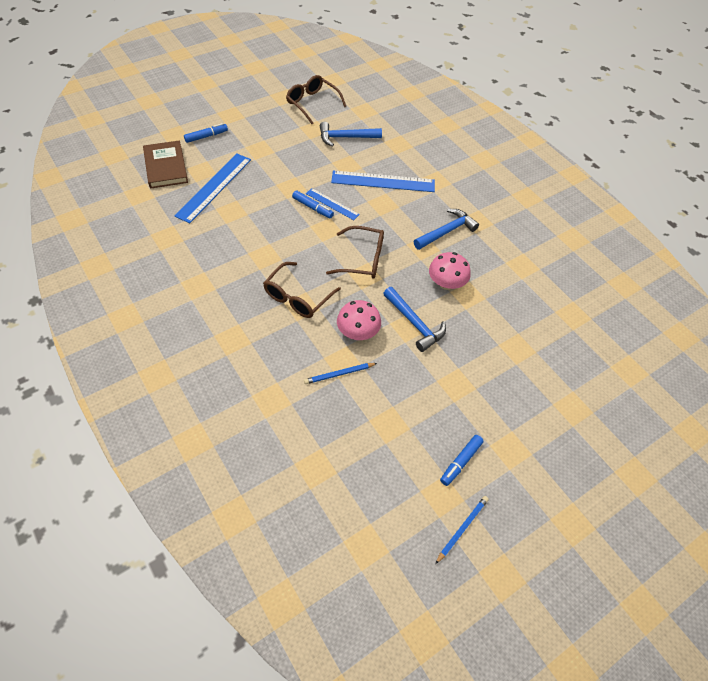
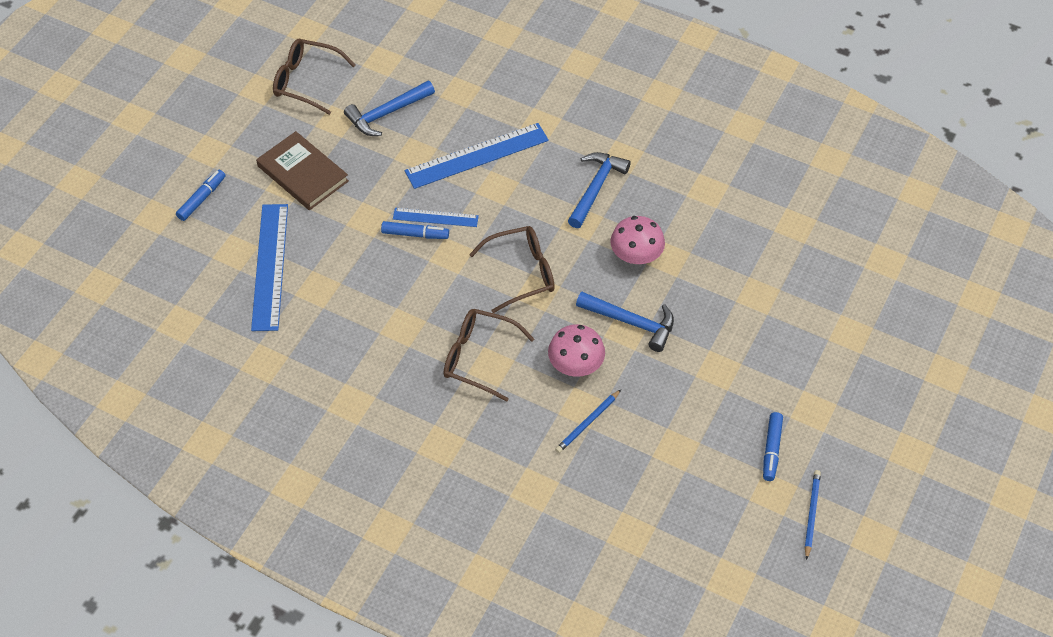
camera: 25 degrees left, 0 degrees up
(166, 167) = (183, 268): brown book -> brown book (303, 173)
(298, 297) = (479, 358): brown glasses -> brown glasses turned 105 degrees clockwise

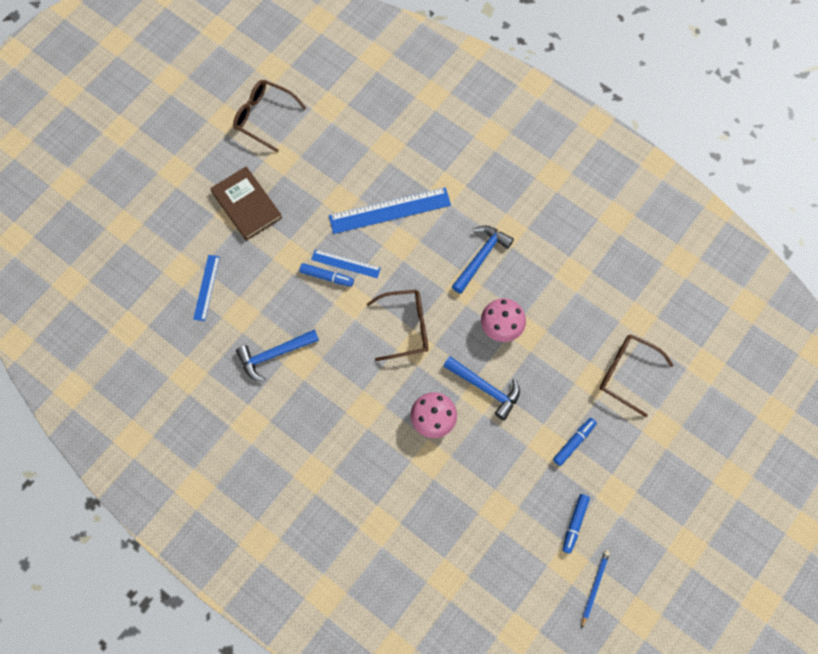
camera: 10 degrees right, 15 degrees up
(202, 199) = (163, 215): blue marker -> blue marker (574, 442)
(270, 266) = (206, 287): blue ruler -> blue ruler, size x0.56
(387, 113) = (324, 158): blue hammer -> blue hammer (274, 354)
(479, 358) = (357, 400): brown glasses -> brown glasses (627, 374)
(588, 423) = (432, 474): blue pencil -> none

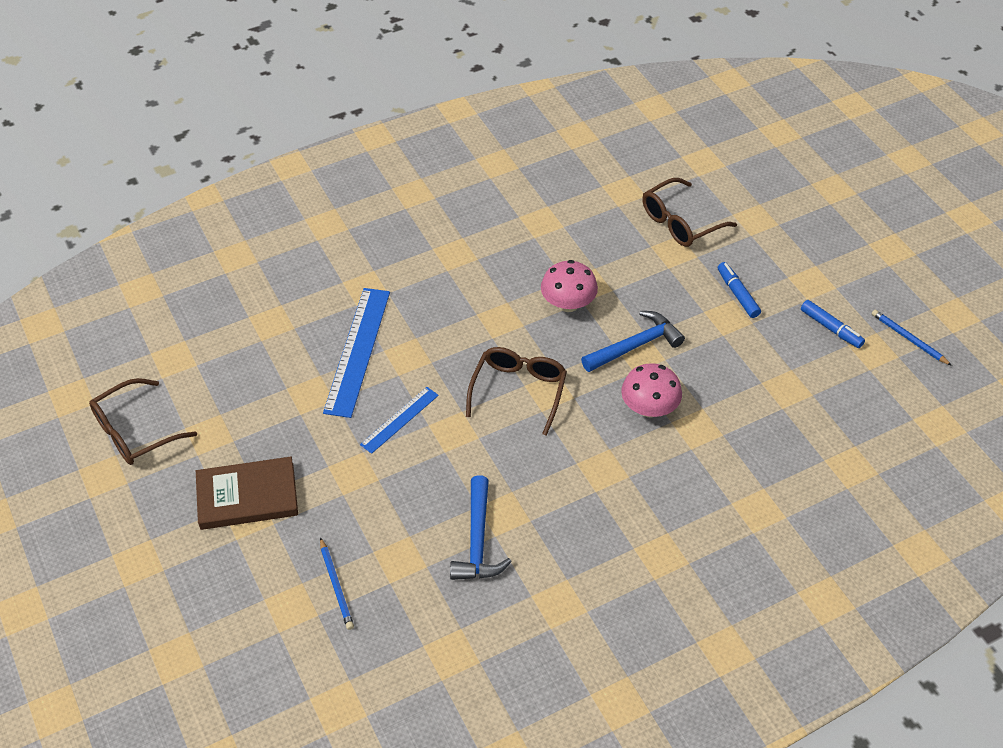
camera: 65 degrees left, 20 degrees down
(206, 287) = (336, 585): blue ruler -> blue pencil
(327, 277) = (405, 446): blue marker -> none
(481, 257) = (472, 289): blue hammer -> none

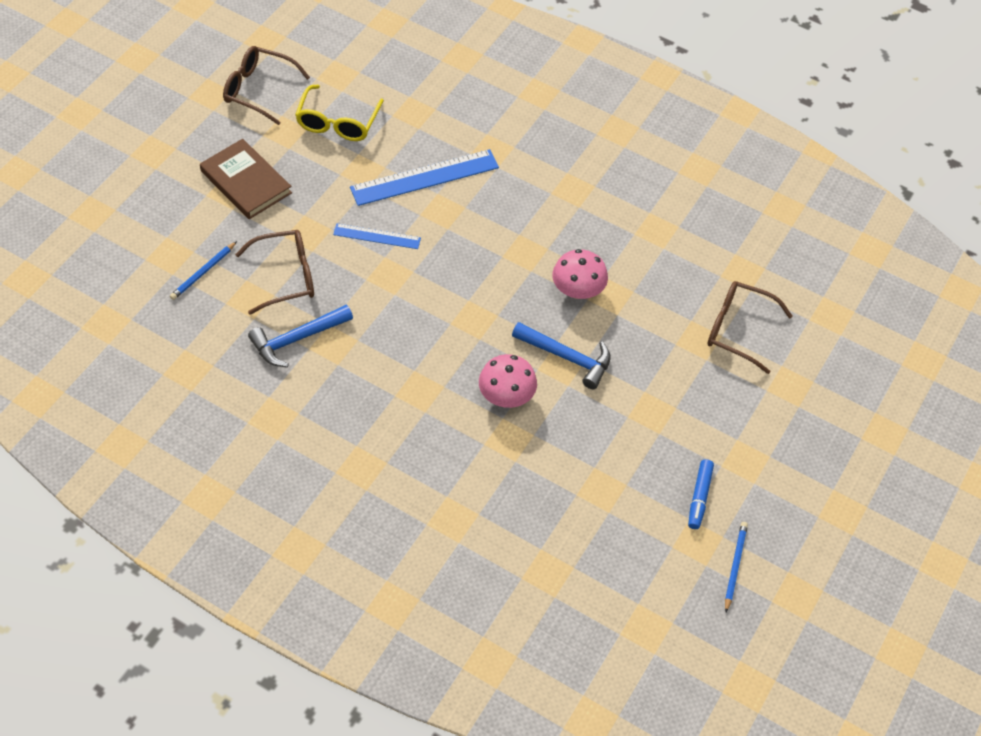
camera: 55 degrees right, 5 degrees up
(233, 386) = (338, 122): none -> yellow glasses
(518, 391) = (459, 299): brown glasses -> brown glasses (285, 277)
(737, 294) = (685, 408): blue marker -> none

